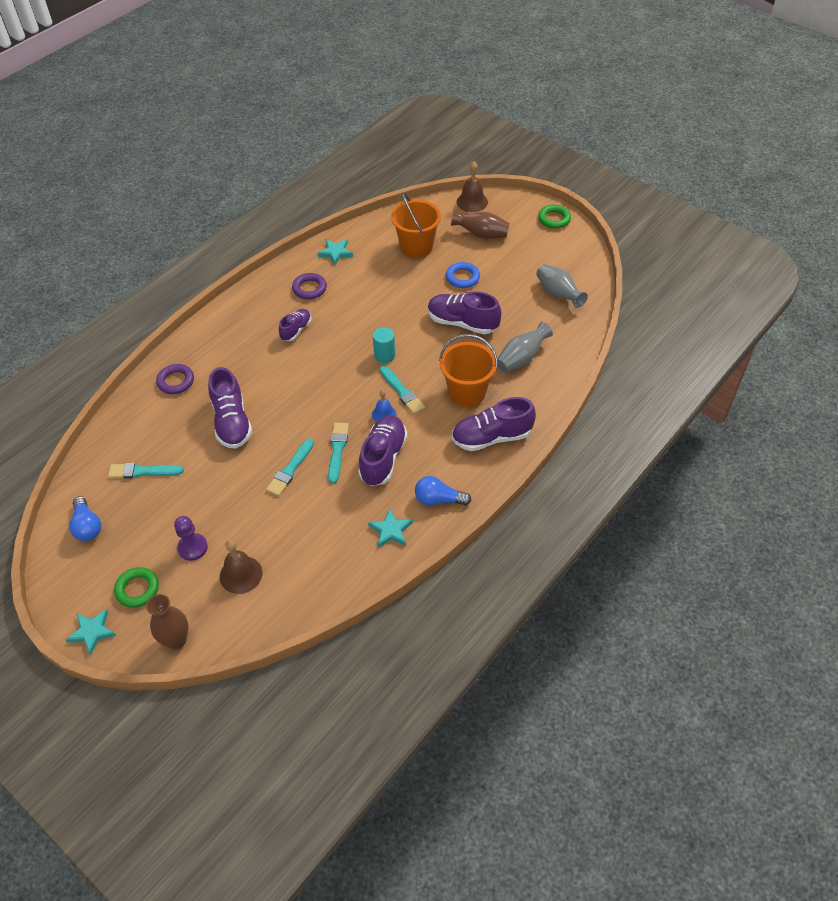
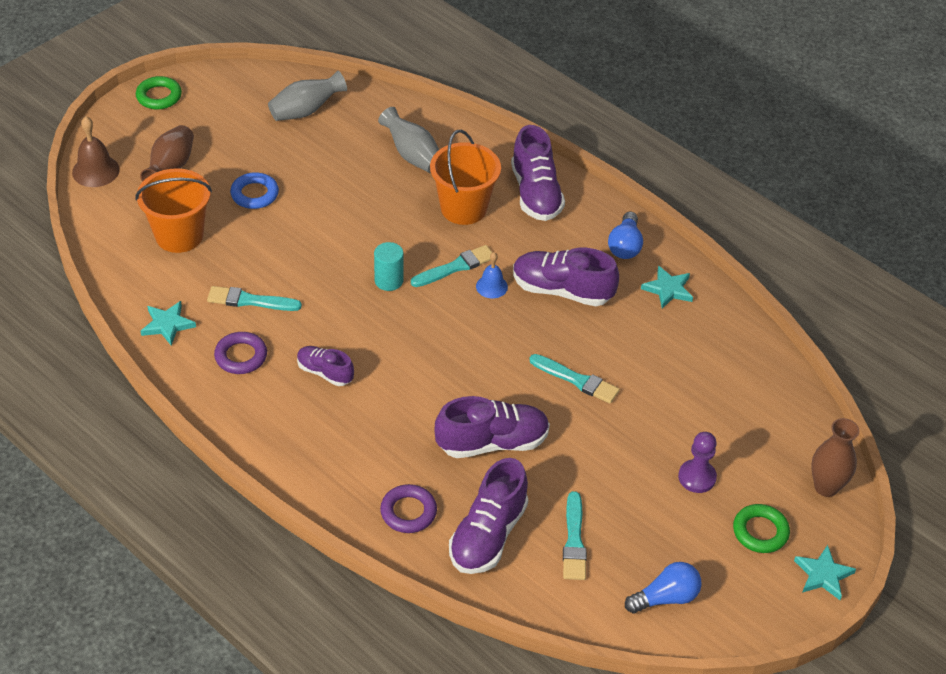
camera: 90 degrees left, 5 degrees down
(241, 574) = (733, 427): brown bell -> none
(337, 450) = (547, 333): turquoise brush -> turquoise brush (250, 301)
(462, 323) = (341, 202): purple shoe -> purple shoe (488, 535)

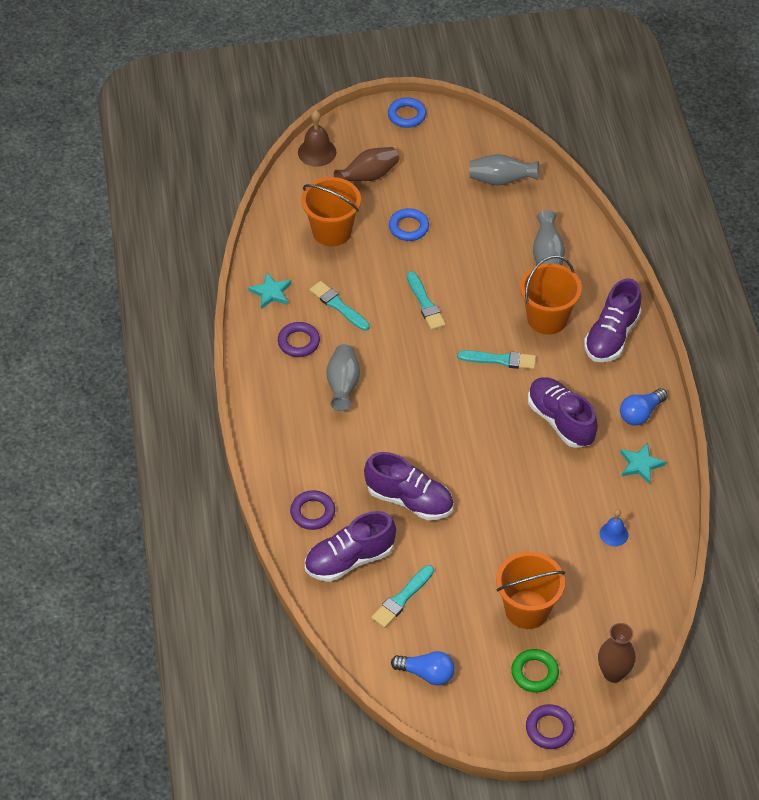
camera: 40 degrees right, 5 degrees up
(159, 96) = (407, 115): green ring -> blue ring
(325, 372) = (343, 385): purple shoe -> grey vase
(389, 280) = (444, 343): turquoise cylinder -> none
(491, 286) = (512, 389): blue bell -> blue bell (613, 534)
(576, 380) = (508, 491): turquoise brush -> turquoise brush (425, 303)
(697, 477) = (527, 609): purple pawn -> orange bucket
(823, 575) = (549, 729): turquoise star -> purple ring

